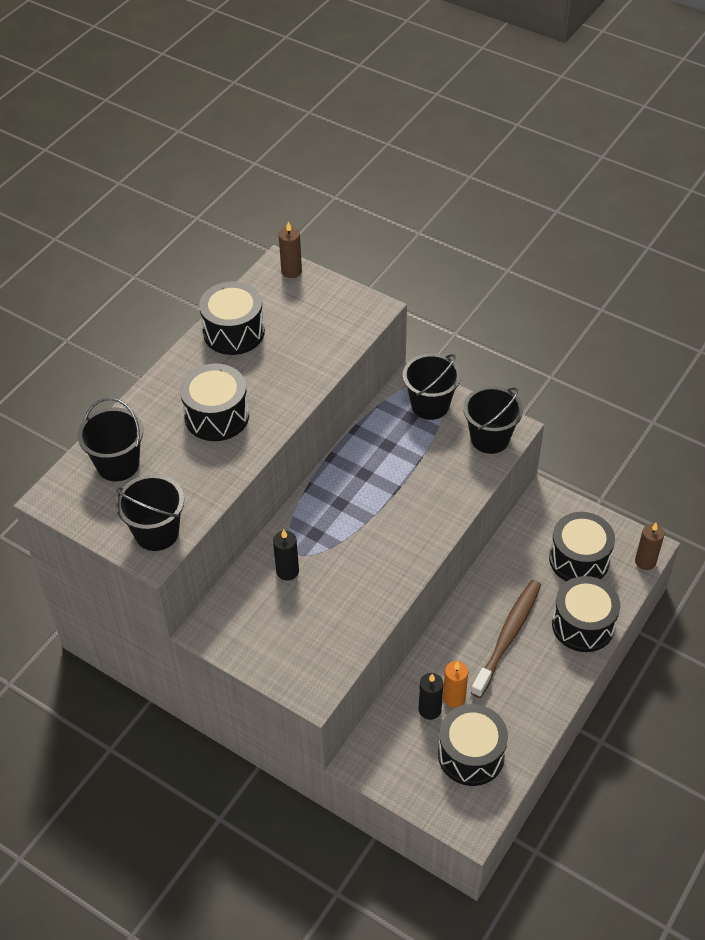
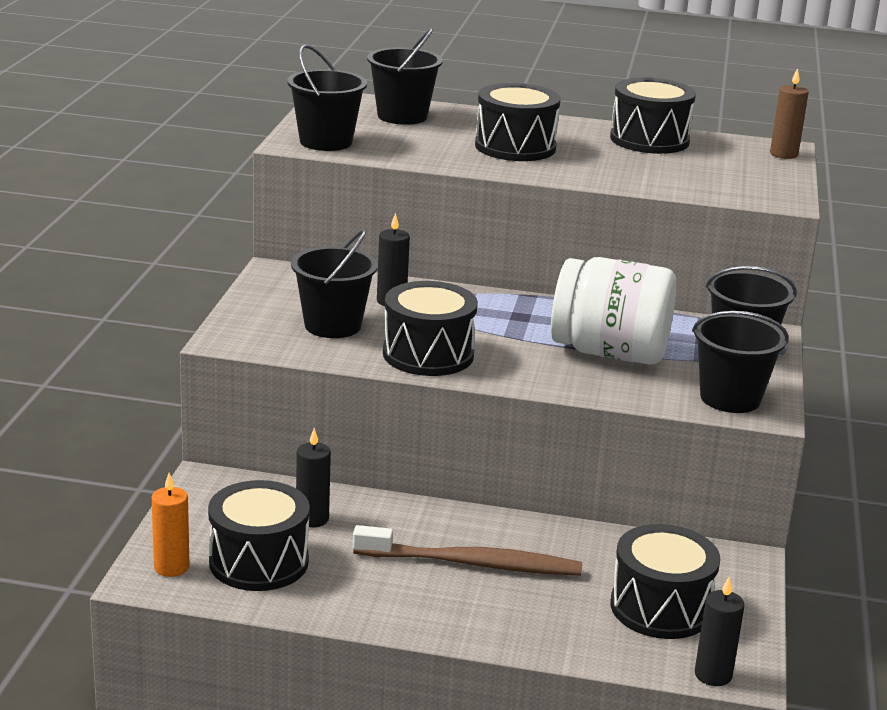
camera: 65 degrees right, 25 degrees down
(314, 619) = (333, 325): none -> black bucket
(410, 474) = (610, 353): none -> white jar
(454, 698) = (342, 535): orange candle -> orange candle (171, 567)
(583, 625) = (542, 628): black drum -> black drum (428, 354)
(645, 561) = (713, 675): brown candle -> black candle

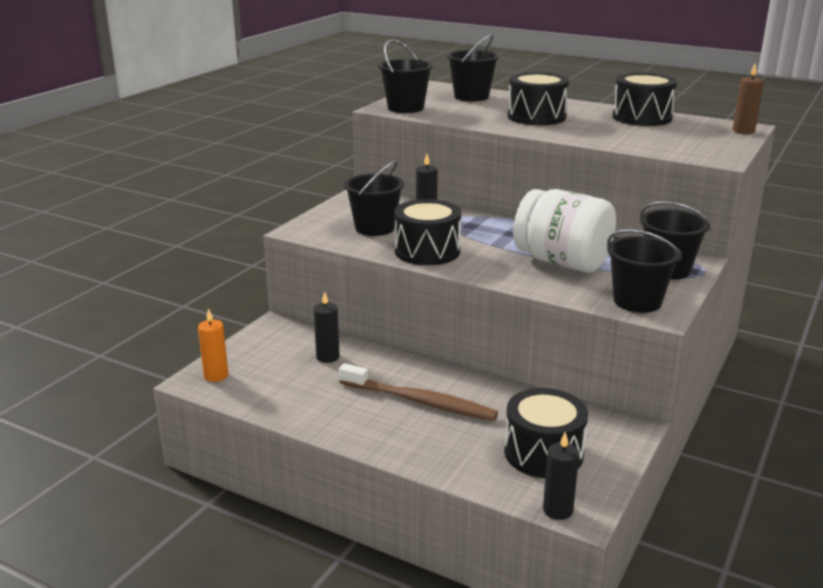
camera: 20 degrees right, 0 degrees up
(259, 562) = (274, 380): black drum -> none

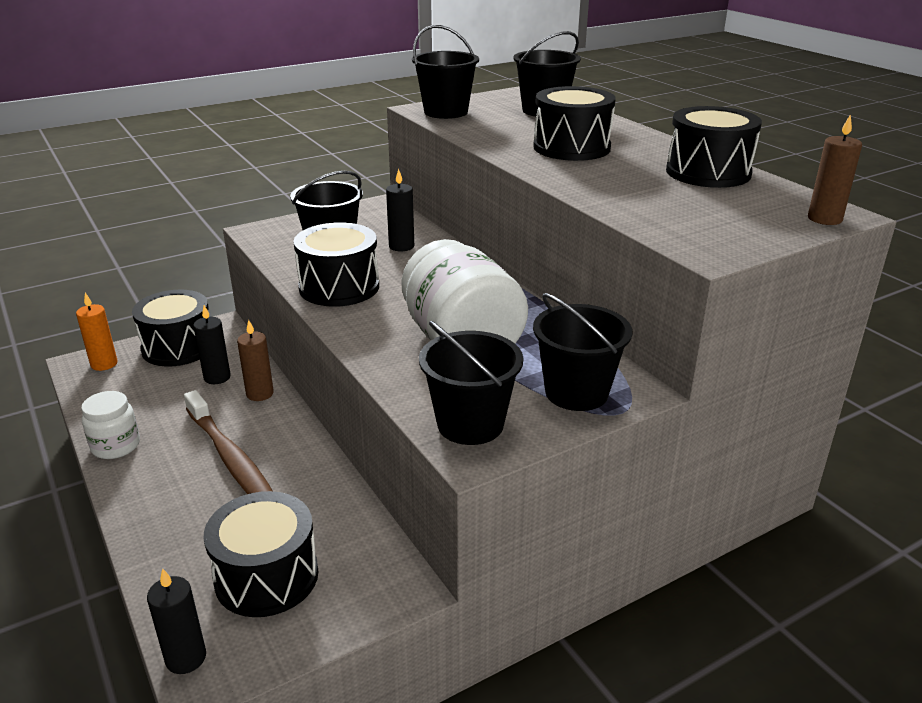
camera: 30 degrees right, 5 degrees up
(262, 347) = (178, 347): none -> black drum
(318, 422) = (116, 446): none -> white jar
(377, 357) = (260, 394): none -> brown candle

